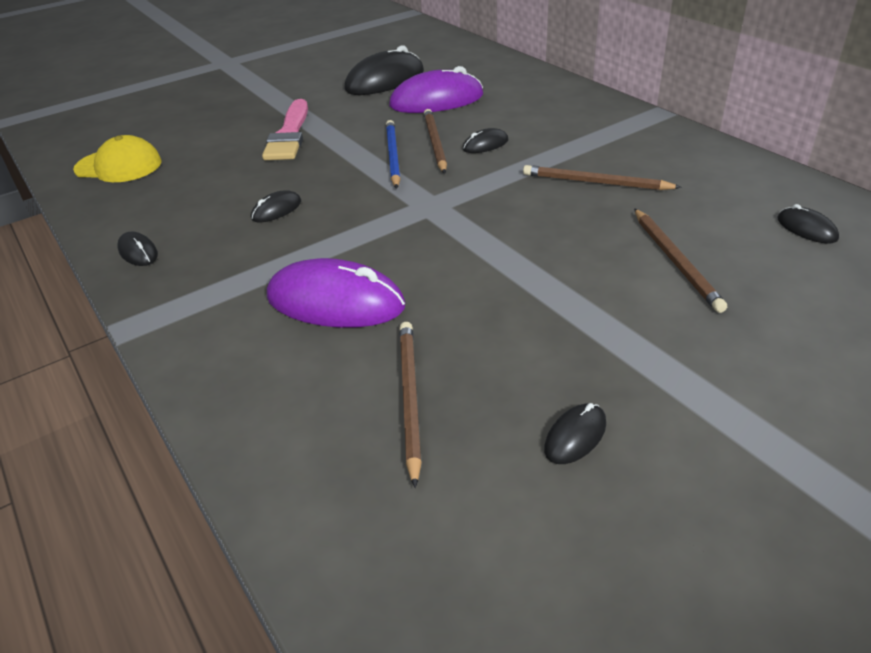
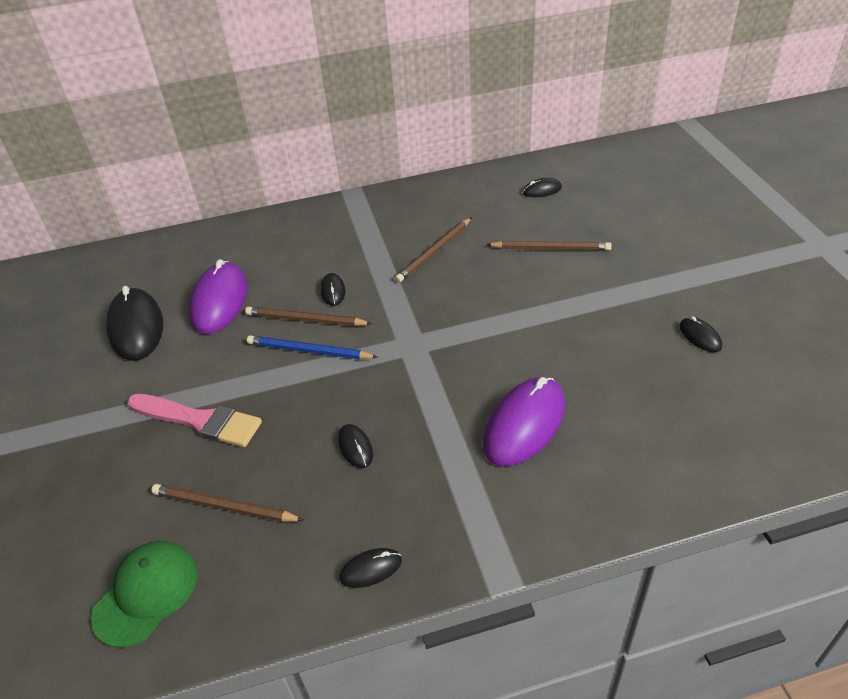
camera: 70 degrees left, 5 degrees up
(118, 166) = (146, 593): yellow cap -> green cap
(409, 398) = (649, 401): brown pencil -> brown pencil (224, 506)

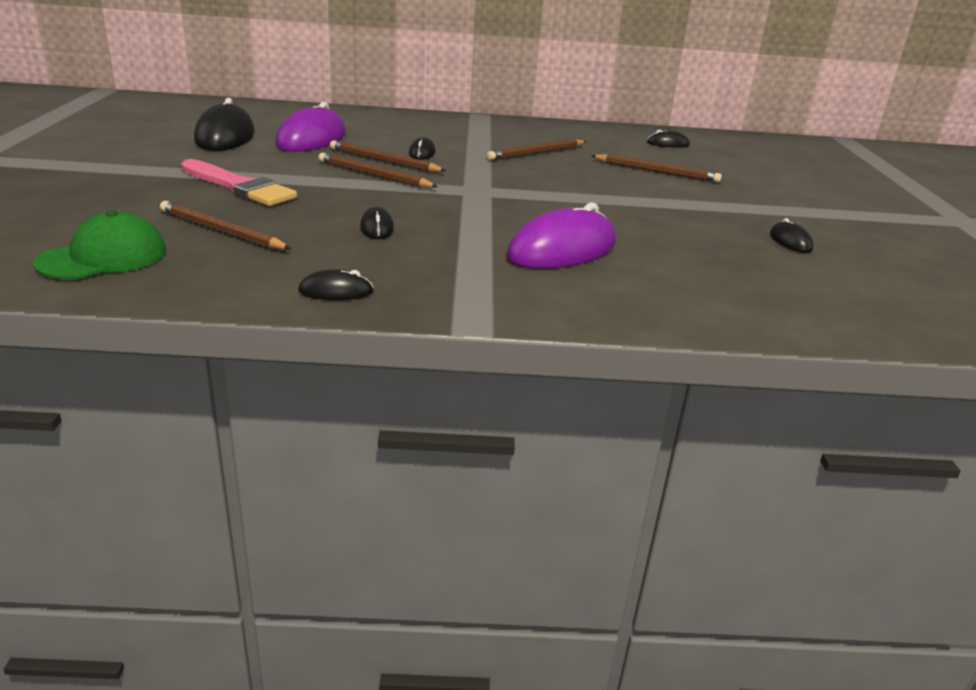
camera: 10 degrees right, 15 degrees down
(309, 351) = (374, 175): blue pencil -> brown pencil

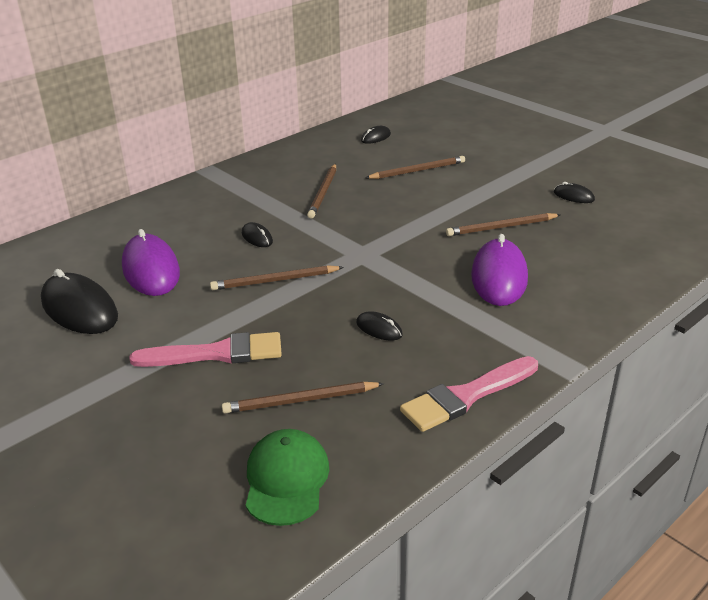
camera: 40 degrees left, 5 degrees up
(336, 291) = (466, 396): black mouse -> pink brush
(384, 161) = (250, 262): brown pencil -> brown pencil (501, 227)

